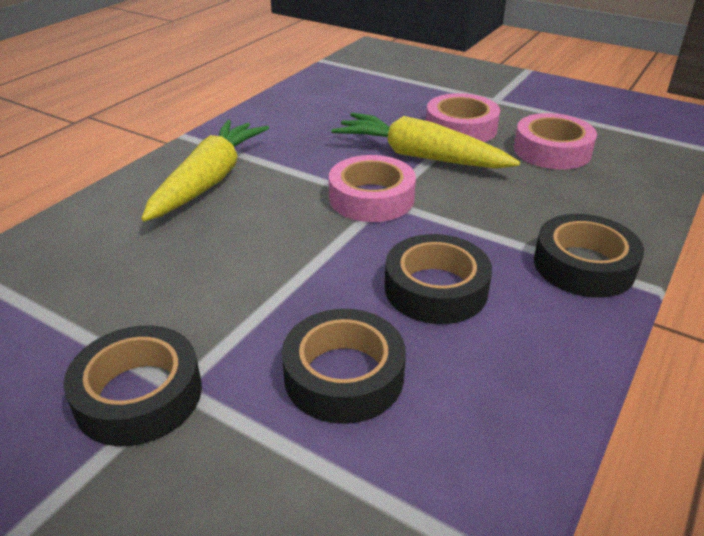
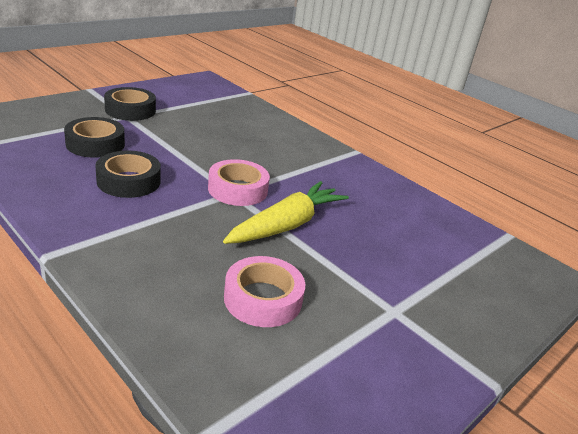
camera: 100 degrees right, 5 degrees down
(209, 181) = (290, 148): yellow carrot -> none
(461, 128) = (330, 263): pink tape -> none
(583, 265) = (98, 237): black tape -> none

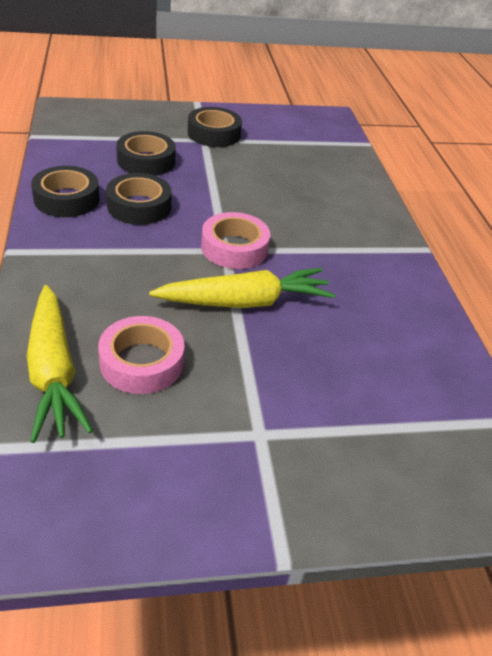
camera: 35 degrees right, 10 degrees up
(55, 194) = (66, 199): none -> black tape
(201, 338) = (53, 371): none -> yellow carrot

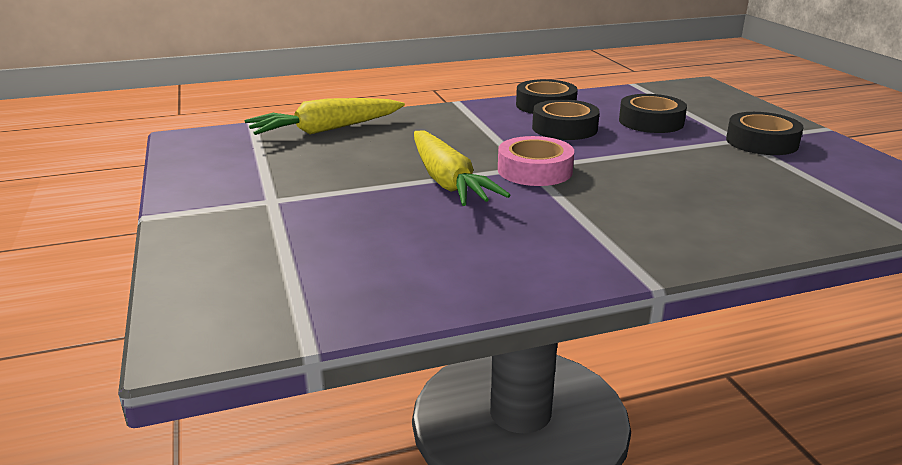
camera: 85 degrees right, 15 degrees down
(142, 362) = (345, 153): pink tape -> none

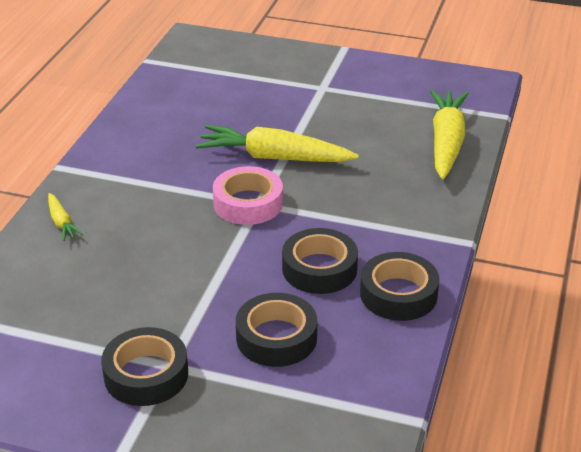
camera: 125 degrees right, 10 degrees up
(719, 236) = (62, 222): none -> yellow carrot

